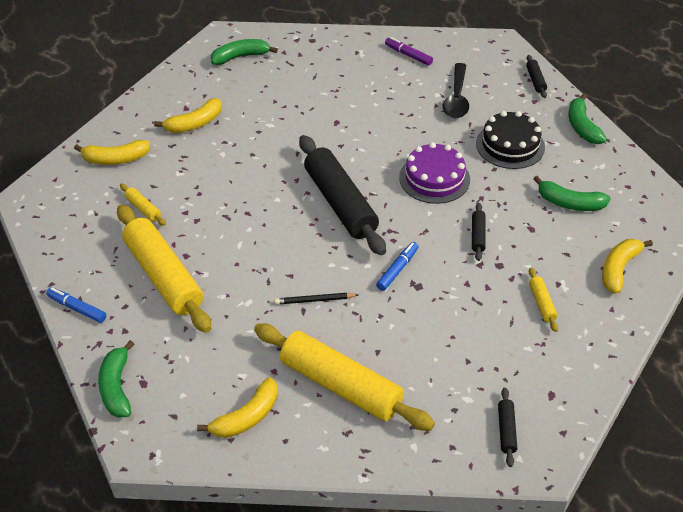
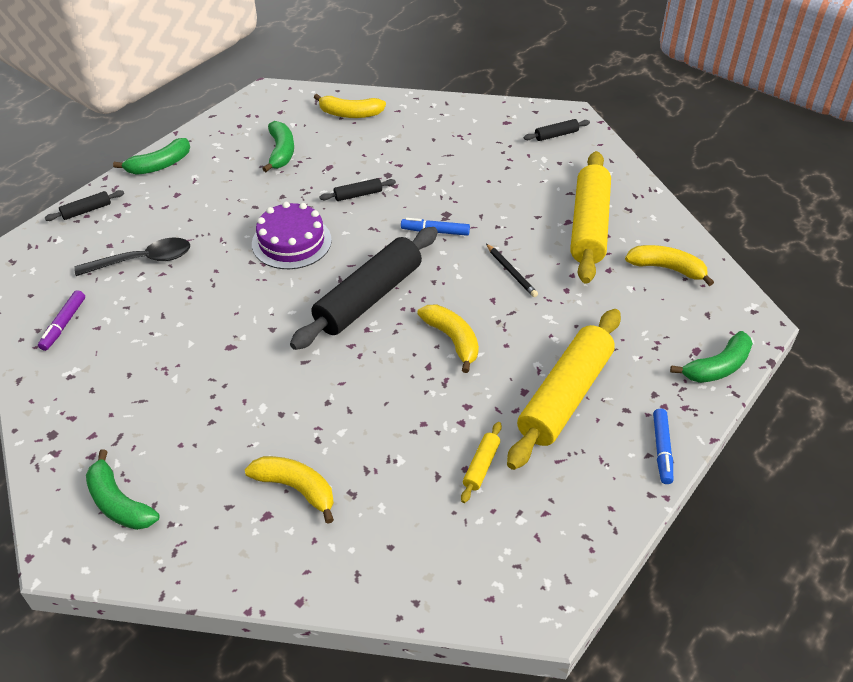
camera: 115 degrees left, 0 degrees up
(115, 159) = (412, 545): yellow banana -> yellow banana (452, 340)
(510, 145) = (211, 204): black cake -> none
(541, 303) = (417, 144): yellow rolling pin -> none

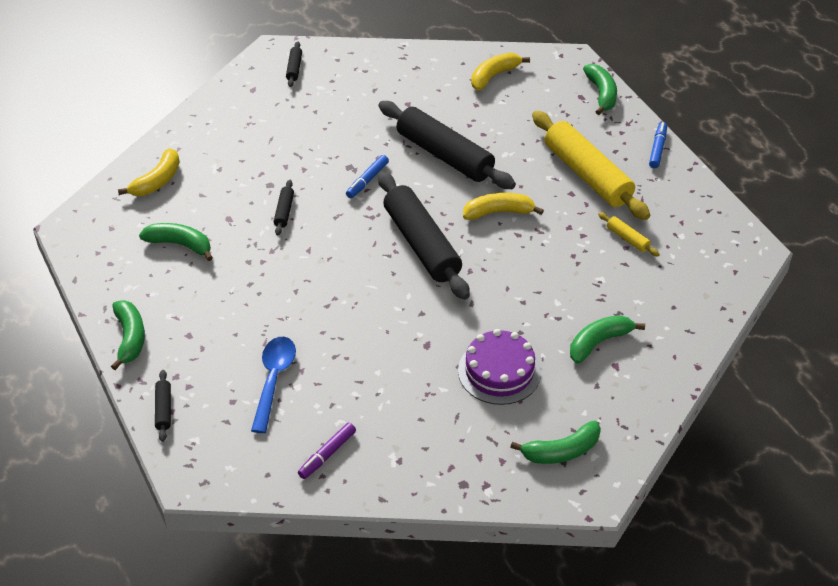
camera: 65 degrees left, 0 degrees up
(64, 324) = (327, 454): purple marker -> purple marker turned 90 degrees clockwise
(143, 260) = (273, 380): black spoon -> blue spoon
(291, 242) = (318, 272): purple cake -> purple cake (499, 371)
(296, 488) = (598, 342): yellow banana -> green banana
(511, 272) = (445, 155): black pencil -> black rolling pin
(589, 226) = (421, 95): yellow rolling pin -> none
(662, 450) = (657, 149): blue marker -> blue marker turned 105 degrees counterclockwise

